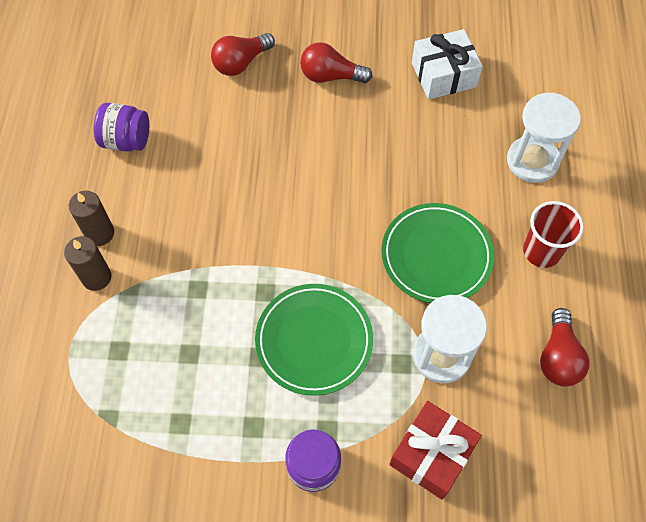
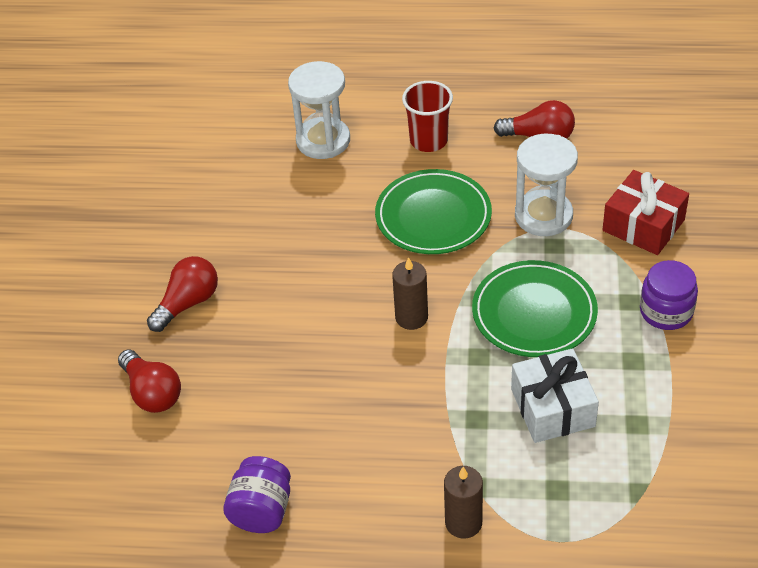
camera: 85 degrees left, 15 degrees down
(100, 233) = (401, 526): brown candle -> brown candle (411, 317)
(330, 76) = (188, 303): red light bulb -> red light bulb turned 150 degrees counterclockwise
(443, 75) = (201, 204): white gift -> white gift (553, 408)

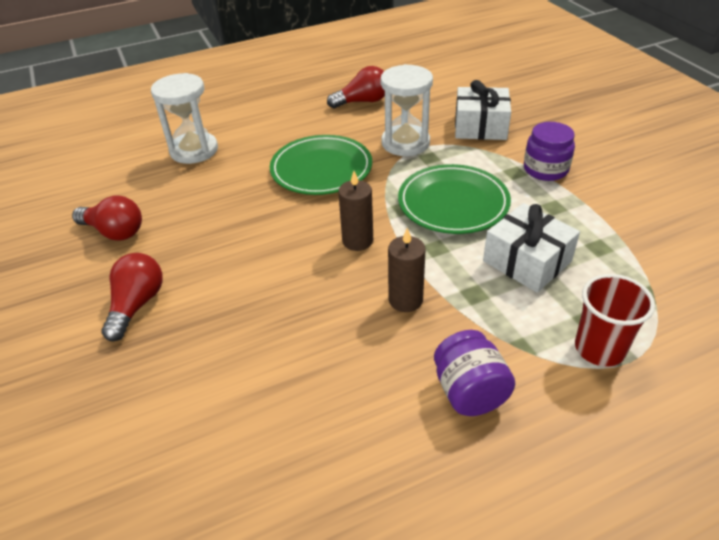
camera: 30 degrees left, 5 degrees down
(152, 393) = (141, 400): red light bulb -> red light bulb (114, 232)
(262, 510) = (336, 466): purple jar -> purple jar (469, 392)
(428, 140) = (281, 126): red cup -> red cup (599, 349)
(463, 523) = (538, 384): brown candle -> brown candle (405, 300)
(643, 225) = (480, 127): red gift -> white gift

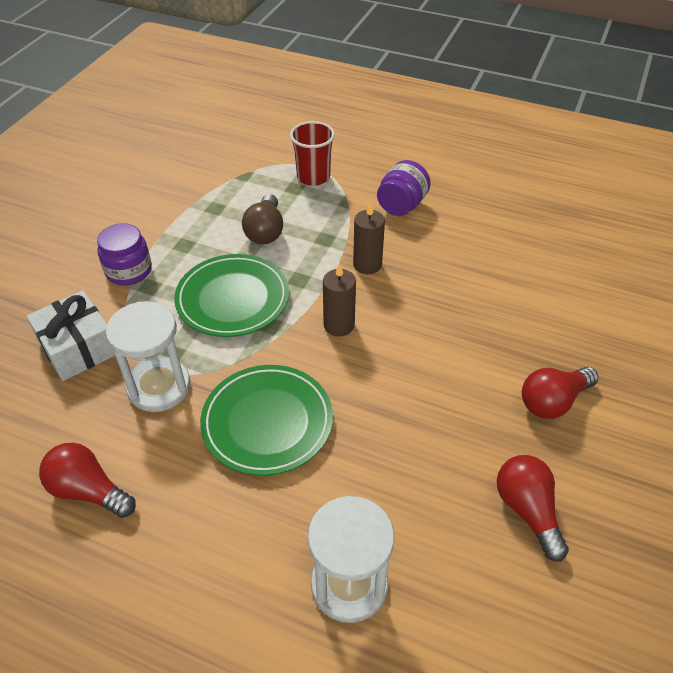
camera: 135 degrees left, 5 degrees up
(527, 261) = (265, 231): white gift -> brown light bulb

